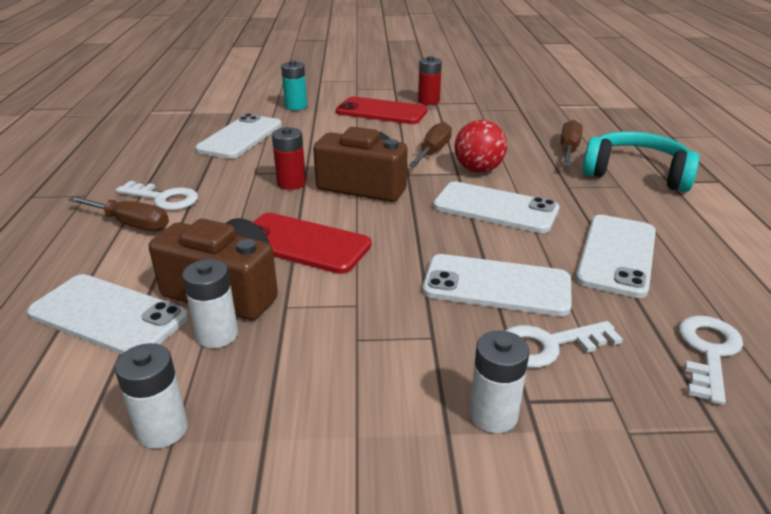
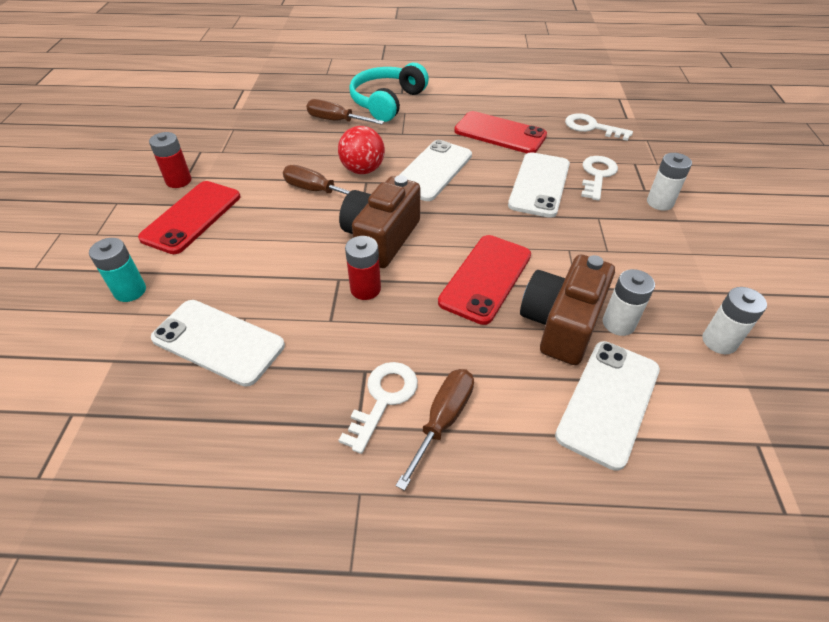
camera: 85 degrees left, 15 degrees up
(548, 345) = (597, 175): white key -> white key turned 150 degrees counterclockwise
(617, 255) = (500, 133): white phone -> red phone

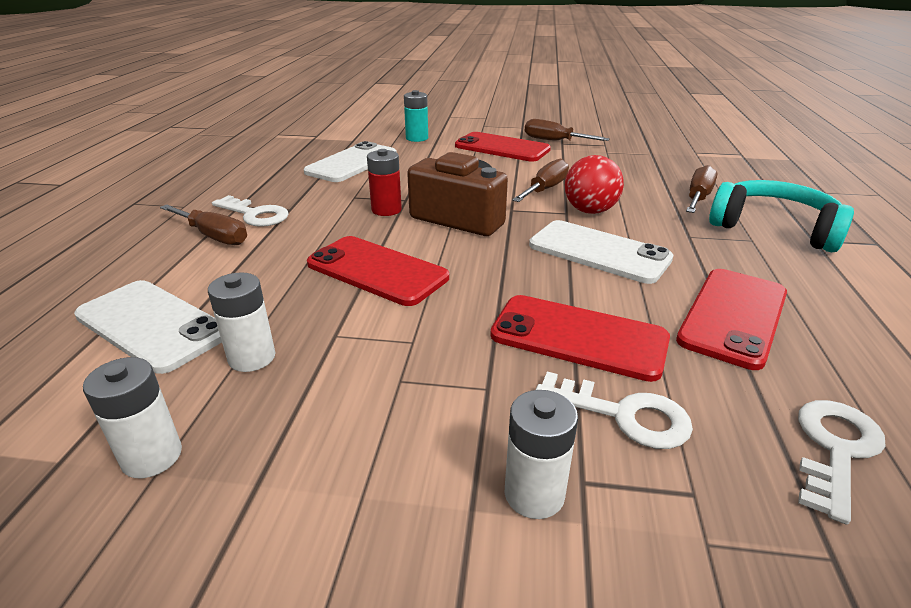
camera: 95 degrees right, 15 degrees down
(178, 181) = (554, 141): red battery -> brown screwdriver
(539, 185) = (578, 337): white phone -> red phone
(561, 324) = (279, 312): brown camera -> none

